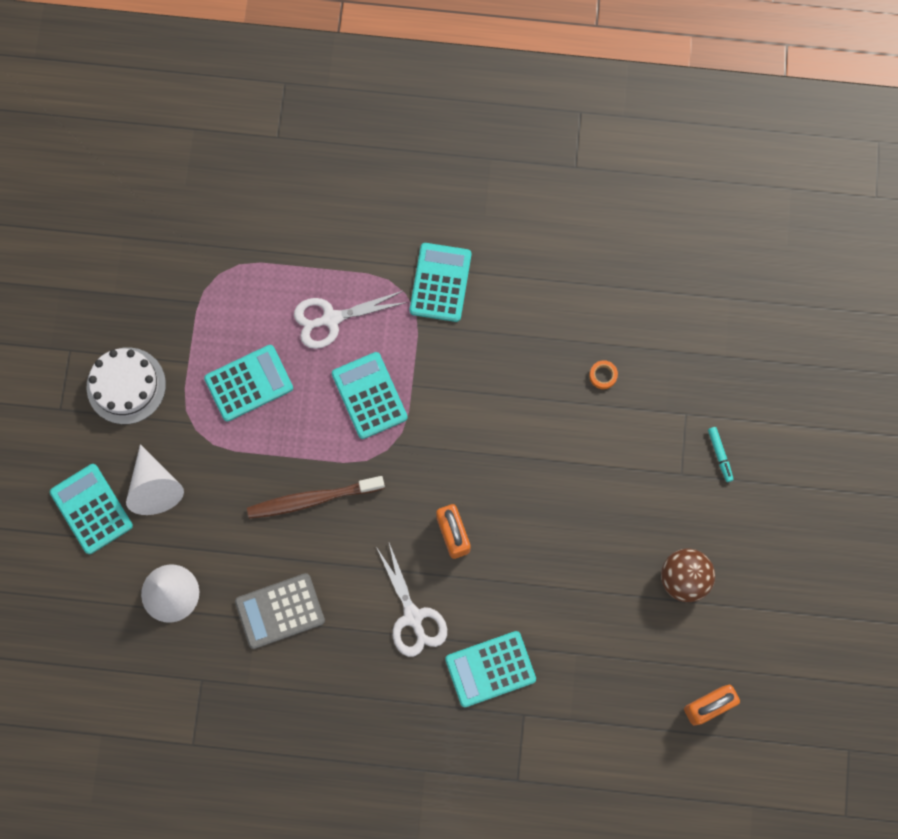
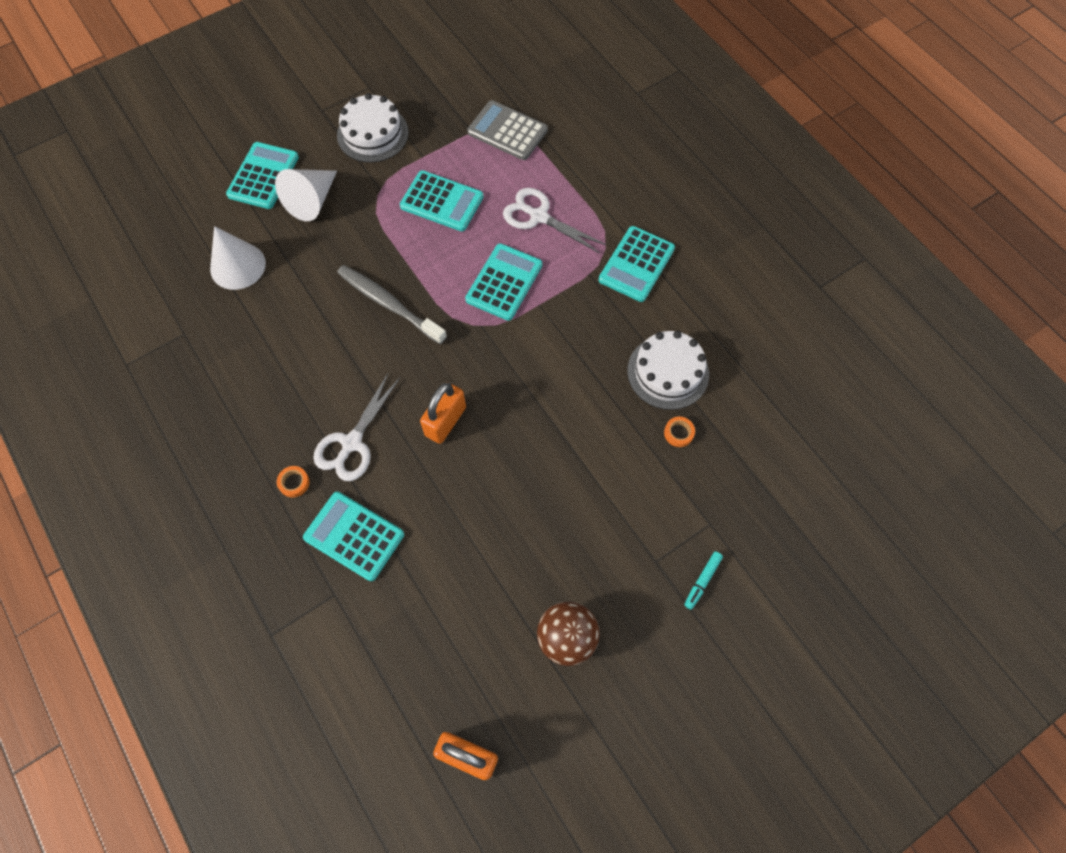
camera: 50 degrees right, 10 degrees down
(280, 611) = (281, 346): grey calculator -> grey calculator (507, 131)
(312, 499) = (389, 304): brown toothbrush -> grey toothbrush
(410, 683) = (294, 483): none -> orange tape
(440, 282) = (636, 264): turquoise calculator -> turquoise calculator turned 150 degrees clockwise
(550, 340) = (668, 372): none -> white cake

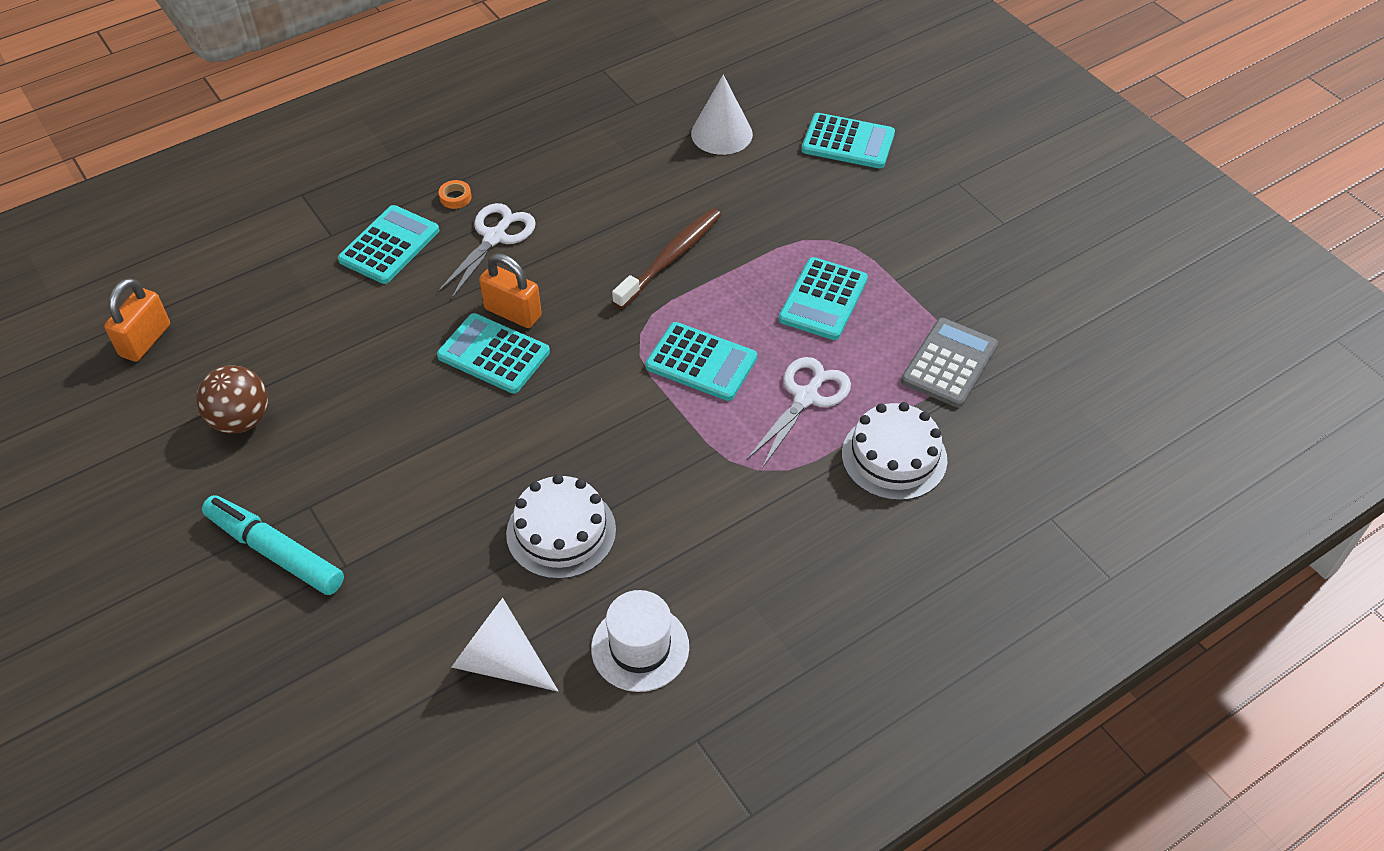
camera: 90 degrees right, 15 degrees down
(312, 201) = (815, 184): white cone -> white cone (500, 661)
(352, 443) = (495, 237): white scissors -> white scissors turned 90 degrees clockwise
(372, 134) = (925, 230): white cake -> white cake (894, 457)
(389, 304) = (670, 258): grey toothbrush -> brown toothbrush
(636, 264) = (731, 504): turquoise calculator -> turquoise calculator (493, 354)
(678, 433) = (472, 539): orange tape -> none
(702, 581) = (275, 551): turquoise marker -> turquoise marker, size x2.18
(758, 319) = (640, 647): none -> white hat

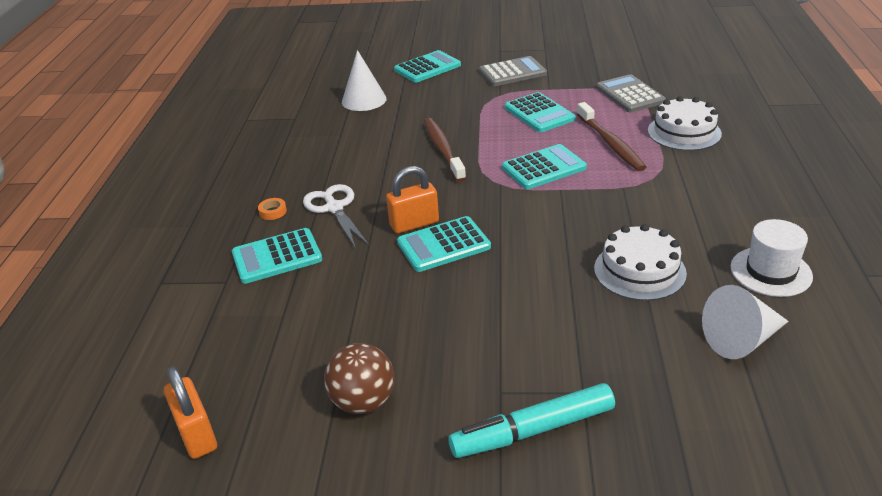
camera: 50 degrees left, 15 degrees down
(389, 245) = (277, 257): turquoise calculator -> turquoise calculator turned 90 degrees counterclockwise
(806, 397) = (610, 143): white scissors -> brown toothbrush
(907, 224) = (512, 72): none -> grey calculator

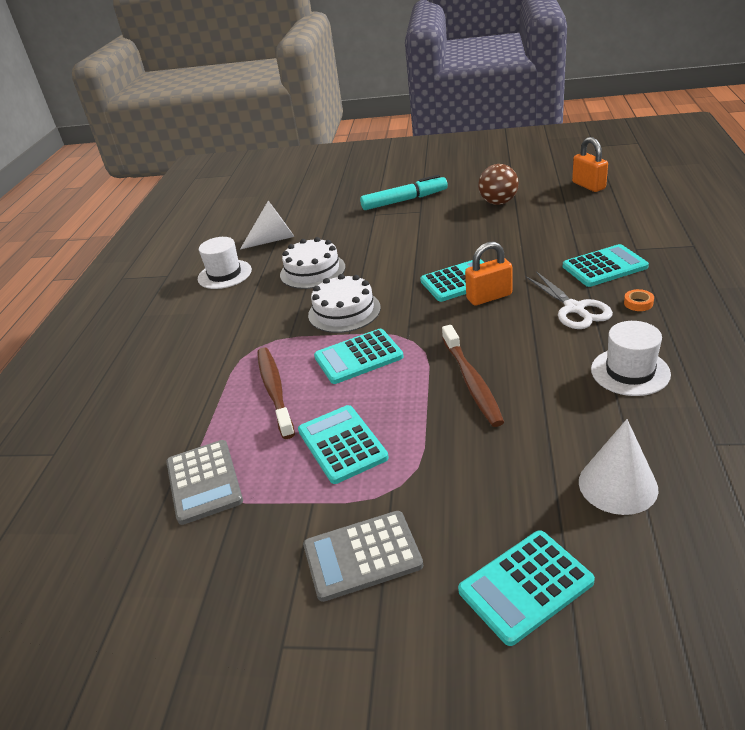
camera: 175 degrees left, 0 degrees up
(319, 156) = (630, 372): none -> white hat
(684, 132) = (185, 407): white cake -> white cake (344, 311)

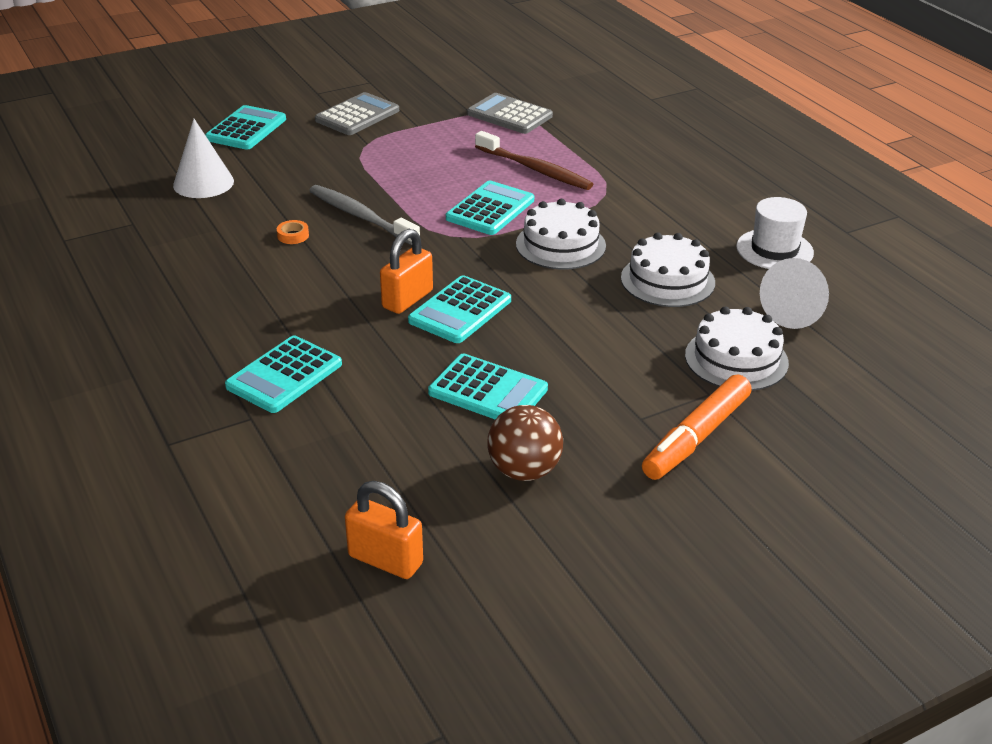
camera: 140 degrees right, 0 degrees up
(339, 225) = (736, 359): none -> white cake
(342, 444) = (431, 154): turquoise calculator -> turquoise calculator (488, 391)
(404, 200) = (696, 437): turquoise marker -> orange marker
(472, 382) = (361, 216): brown toothbrush -> grey toothbrush
(574, 309) = (297, 308): white scissors -> none
(630, 372) = (215, 258): white hat -> none
(638, 303) = (225, 332): orange tape -> orange tape (293, 235)

